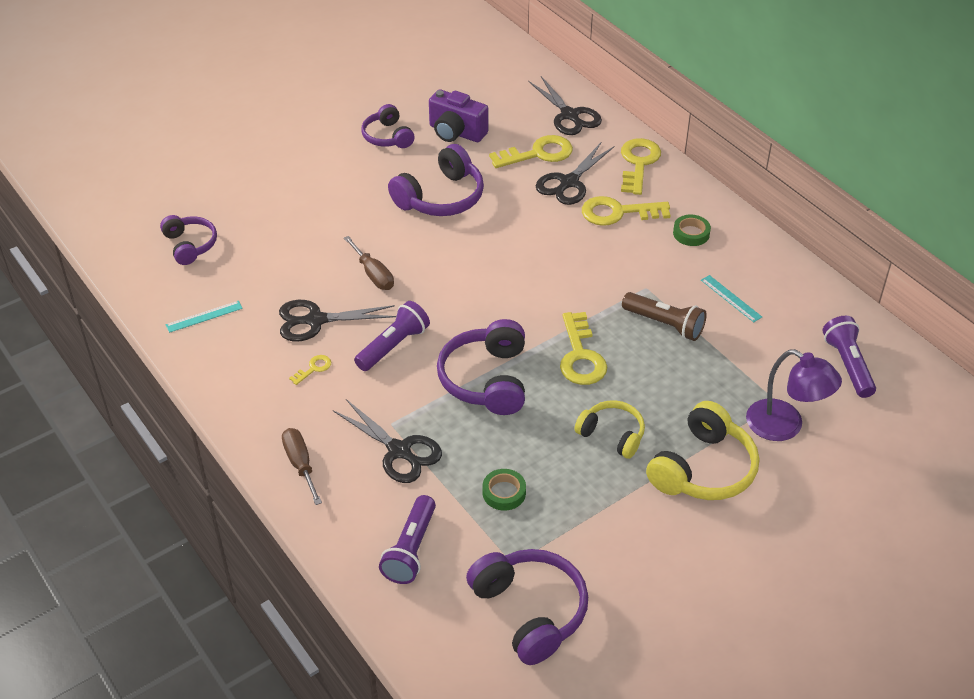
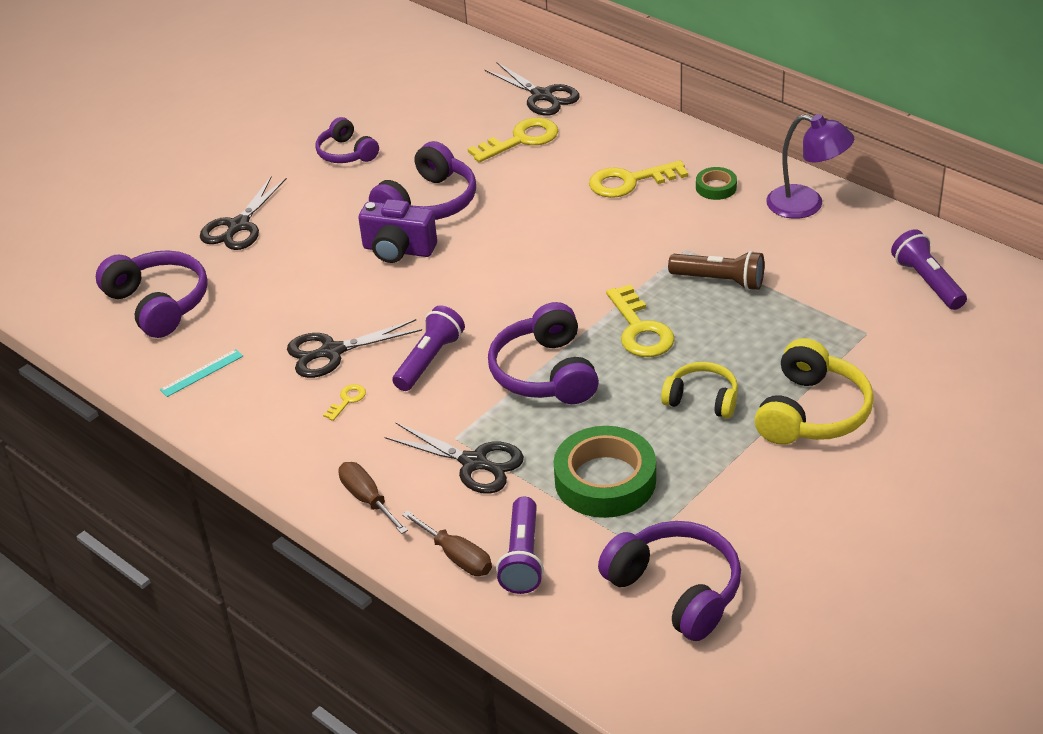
camera: 10 degrees left, 5 degrees down
(190, 245) = (159, 304): purple headphones -> purple headphones, size x1.60
(373, 274) = (380, 293): brown screwdriver -> brown screwdriver (457, 557)
(456, 132) = (422, 135): purple camera -> purple camera (398, 250)
(504, 493) = (605, 480): green tape -> green tape, size x2.06
(569, 182) = (565, 162): black scissors -> black scissors (238, 226)
(638, 163) = (634, 129): yellow key -> none
(731, 298) = (781, 242): turquoise ruler -> none
(785, 426) = (883, 354): purple lamp -> purple lamp (806, 205)

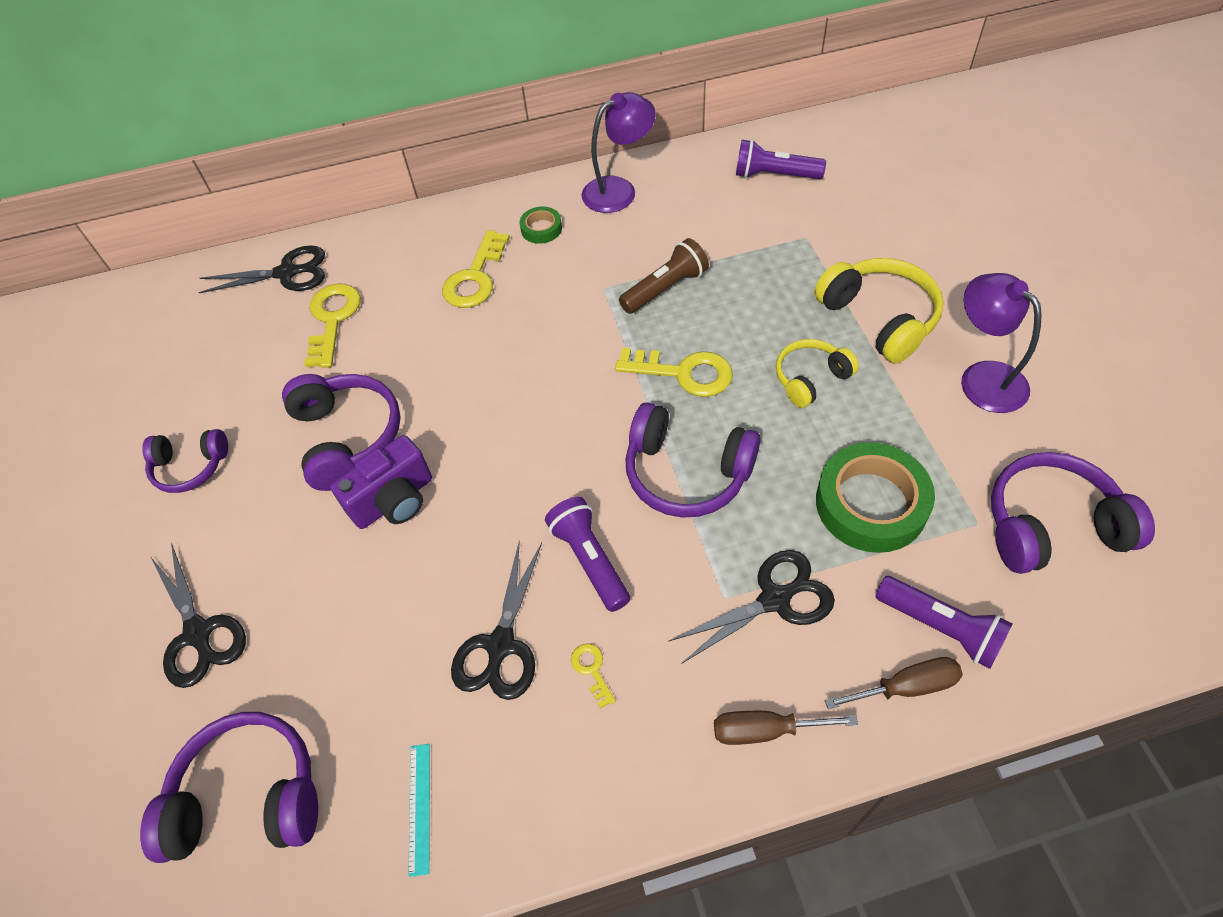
camera: 55 degrees left, 15 degrees up
(804, 498) = (982, 377): none -> purple lamp

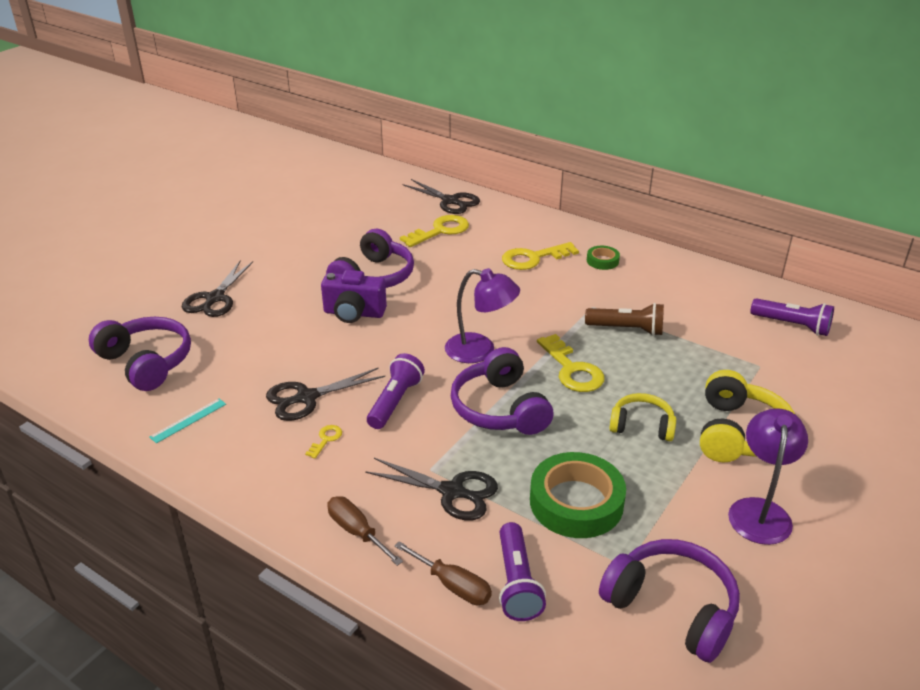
camera: 45 degrees right, 20 degrees down
(190, 467) = (301, 243): purple headphones -> none
(619, 190) = (677, 272): purple lamp -> purple lamp (480, 351)
(774, 175) = (792, 325): purple flashlight -> purple flashlight turned 150 degrees clockwise

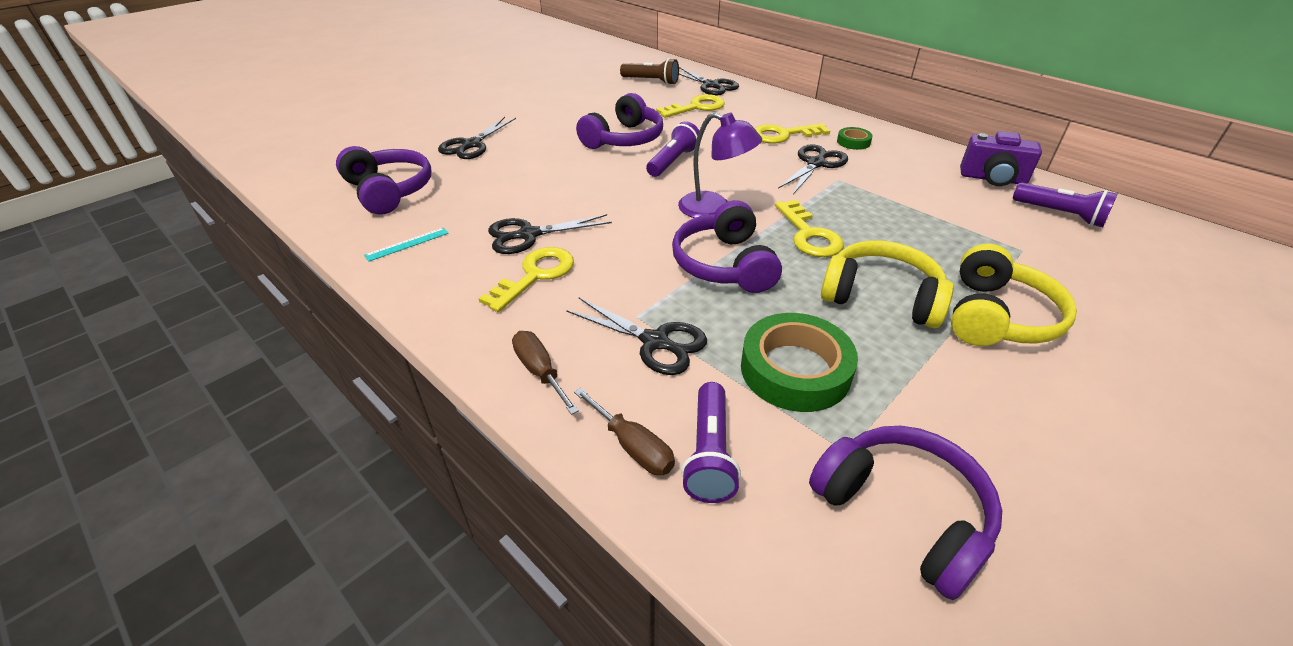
camera: 10 degrees right, 5 degrees up
(326, 439) = (535, 275): yellow key -> yellow key, size x2.11
(354, 313) = (596, 167): purple camera -> purple camera (992, 179)
(395, 401) = (616, 247): purple flashlight -> purple flashlight (673, 161)
(569, 290) = (816, 164): none -> black scissors
(627, 329) = (873, 203): brown flashlight -> brown flashlight (651, 81)
(642, 426) = (881, 297): yellow headphones -> yellow headphones, size x1.60
(760, 511) = (1022, 407): purple lamp -> none

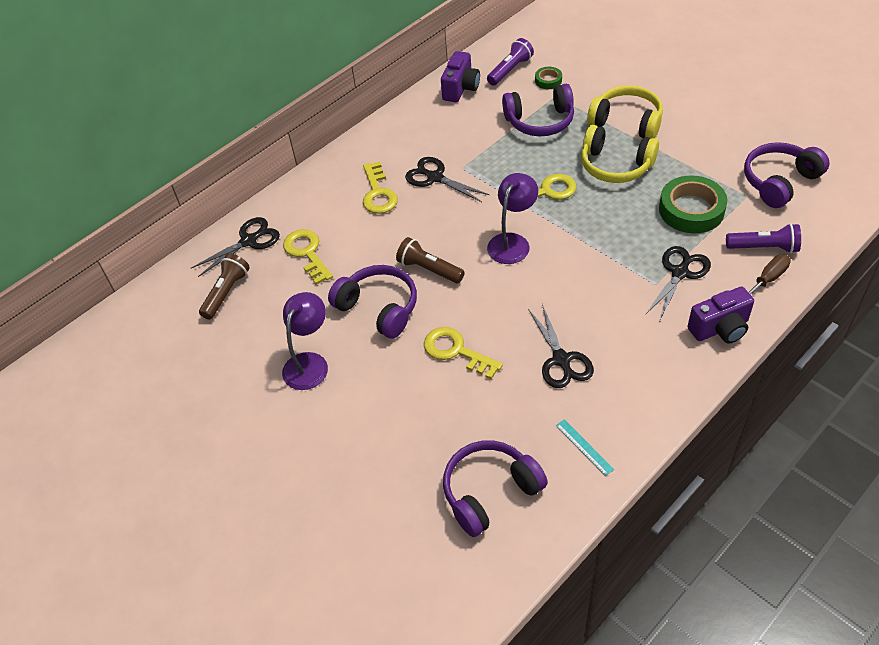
camera: 85 degrees left, 10 degrees up
(471, 145) = (385, 441): black scissors -> none
(535, 275) = (617, 346): yellow key -> yellow key (456, 351)
(540, 371) = (720, 328): brown screwdriver -> purple camera
(567, 113) = (309, 363): none -> purple lamp
(673, 161) = (429, 269): purple flashlight -> brown flashlight
(724, 264) = (589, 238): purple headphones -> purple headphones (540, 121)
(853, 142) = (395, 151): green tape -> green tape (548, 80)
(881, 297) = (615, 165): yellow headphones -> yellow headphones turned 90 degrees counterclockwise

